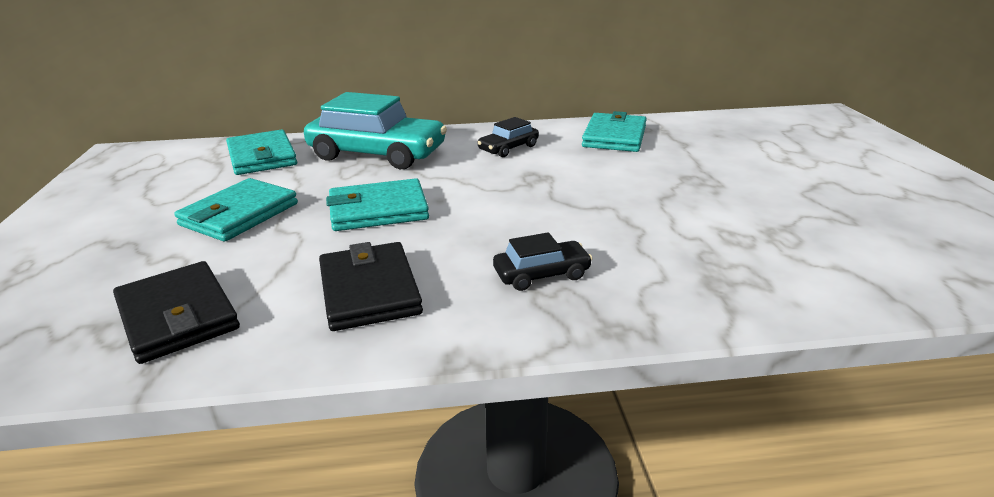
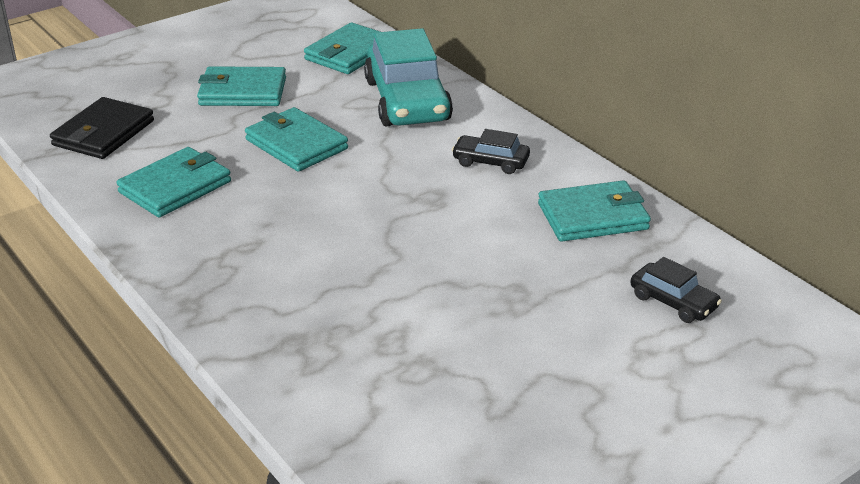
camera: 60 degrees right, 5 degrees up
(369, 290) = (175, 187): black wallet -> turquoise wallet
(541, 274) = (247, 252): black car -> black car (673, 302)

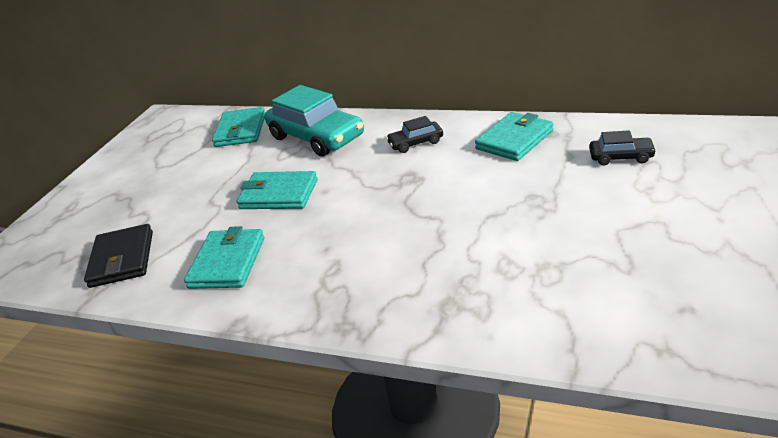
camera: 30 degrees left, 0 degrees up
(242, 92) = (196, 184): turquoise wallet -> none

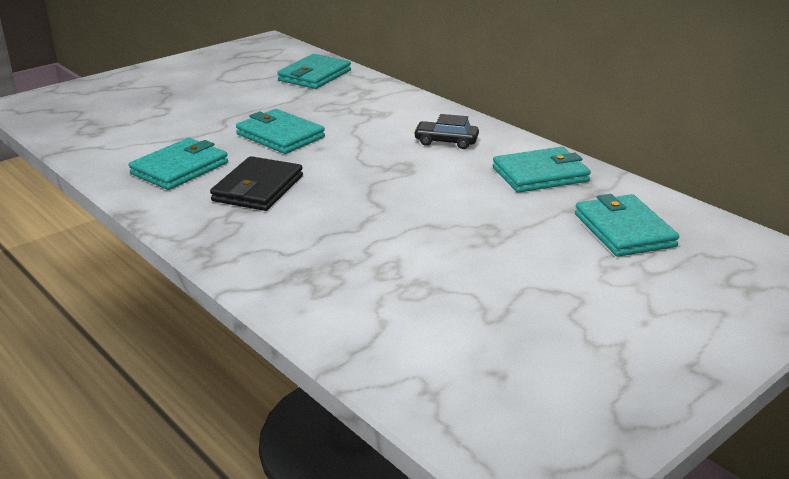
camera: 25 degrees right, 5 degrees down
(122, 259) = (113, 134): black wallet -> black wallet (258, 188)
(316, 137) = (368, 104): turquoise car -> none
(621, 157) = (624, 230): black car -> turquoise wallet

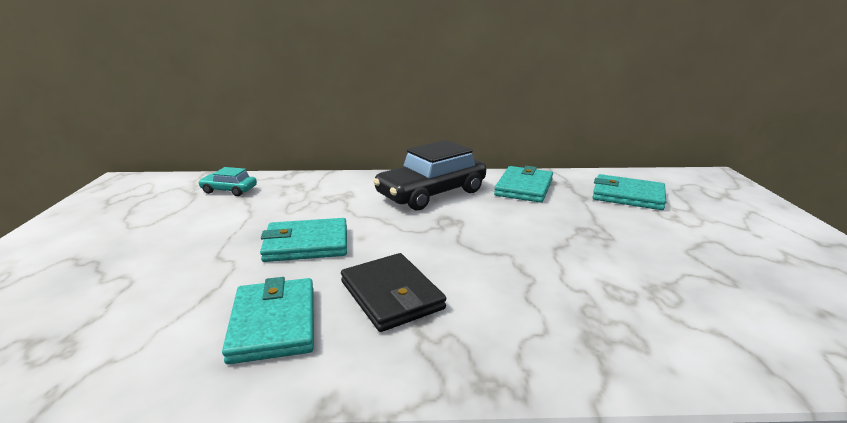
camera: 50 degrees left, 5 degrees down
(314, 75) = (229, 190): turquoise wallet -> turquoise car
(446, 141) = (431, 193): black car -> black car, size x2.07

